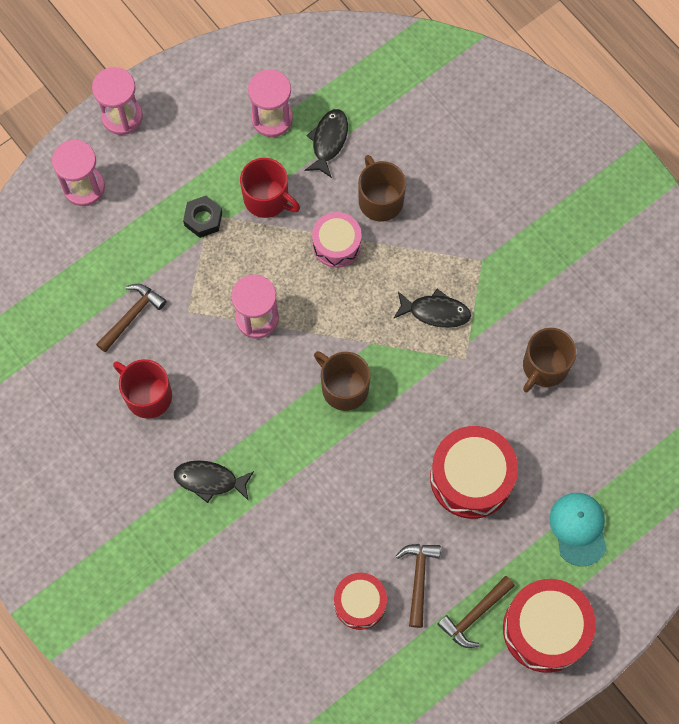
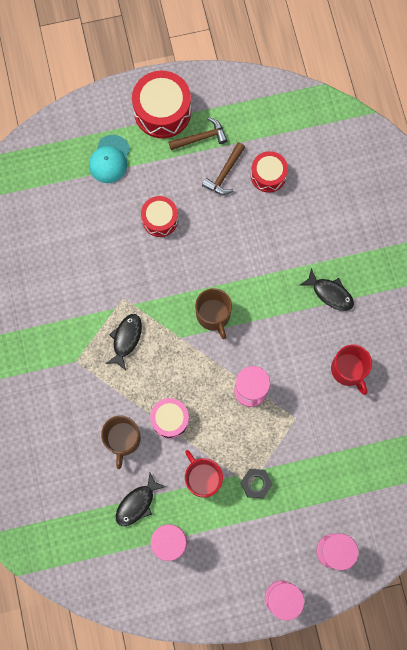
camera: 155 degrees left, 5 degrees up
(132, 316) = (337, 432): brown hammer -> none
(435, 312) = (126, 339): black fish -> black fish turned 75 degrees clockwise
(471, 477) = (160, 219): red drum -> red drum, size x0.61
(544, 367) = (74, 269): brown mug -> none

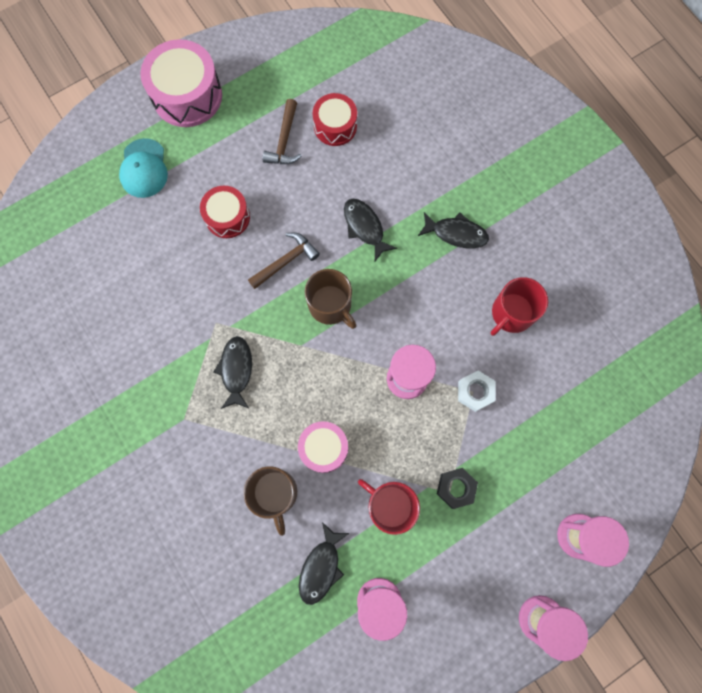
camera: 20 degrees left, 0 degrees up
(162, 111) = (187, 95): red drum -> pink drum
(201, 138) = (242, 110): brown hammer -> brown hammer (286, 261)
(261, 264) = (365, 227): none -> black fish
(297, 419) = (475, 392): none -> white nut
(348, 370) = (511, 313): red mug -> red mug turned 90 degrees clockwise

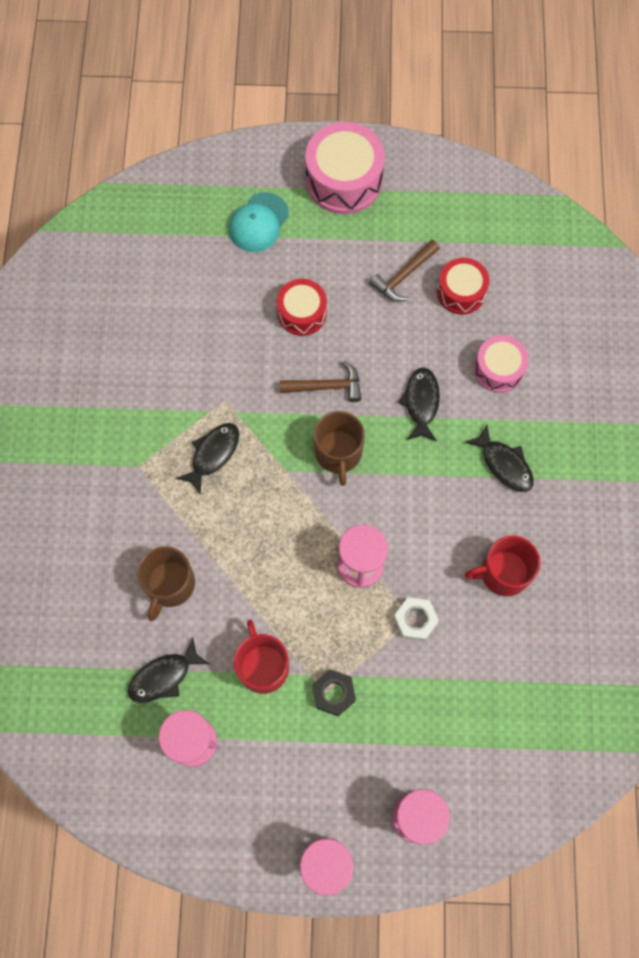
camera: 35 degrees right, 5 degrees down
(324, 448) = (241, 575): pink drum -> pink drum (498, 369)

